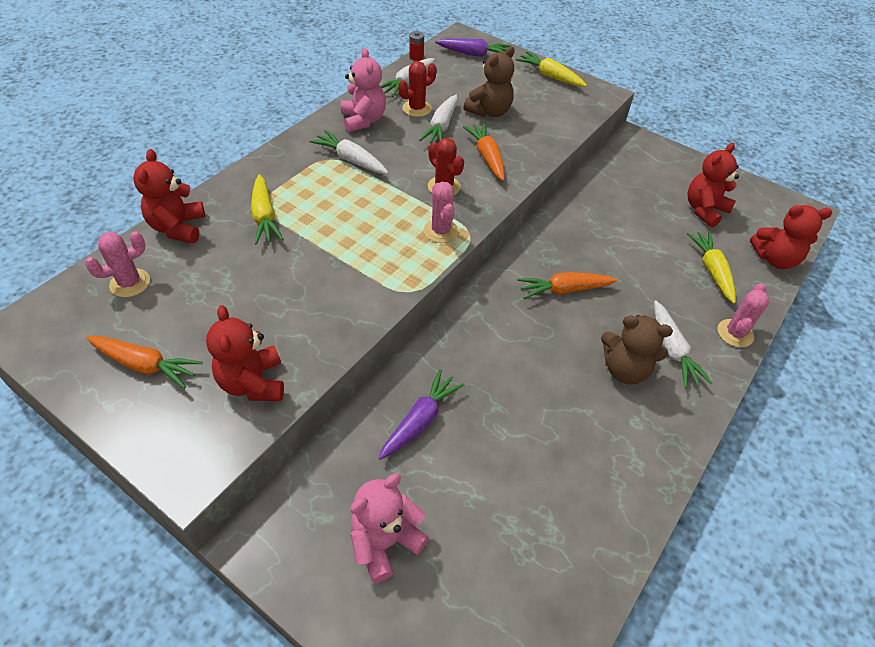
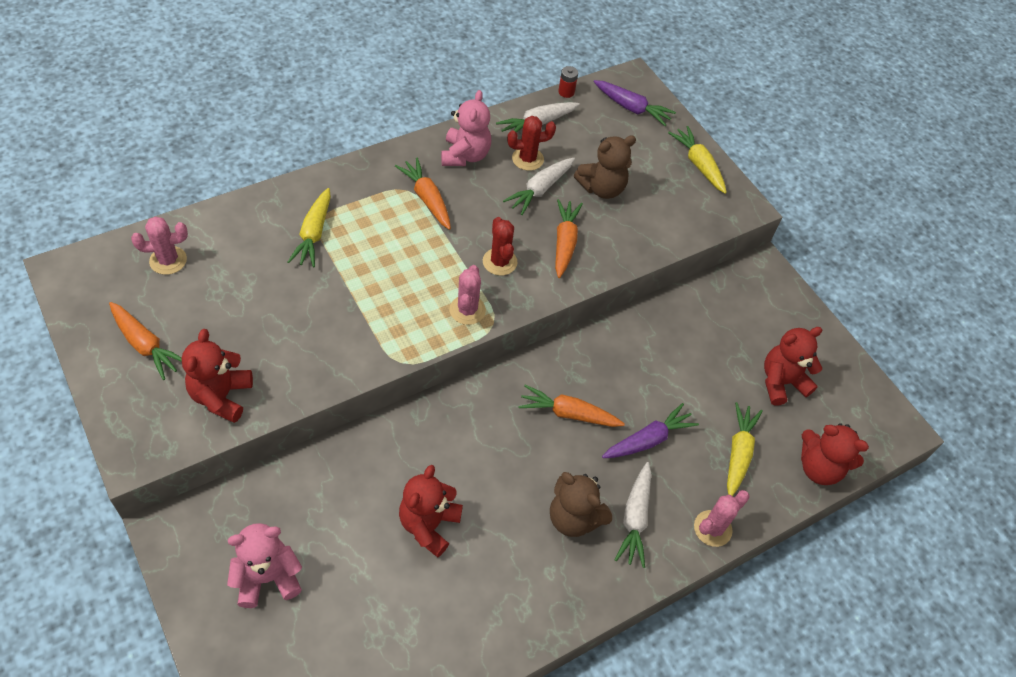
camera: 20 degrees right, 5 degrees up
(178, 228) = (233, 218): red teddy bear -> red teddy bear (429, 525)
(351, 160) = (427, 198): white carrot -> orange carrot
(420, 420) = (356, 486): purple carrot -> purple carrot (648, 440)

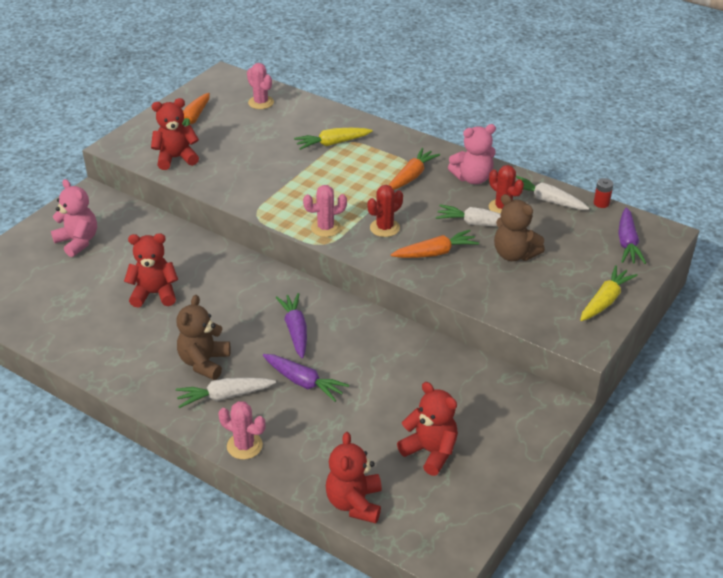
camera: 70 degrees right, 15 degrees down
(568, 413) = (295, 330): orange carrot -> purple carrot
(738, 453) = (331, 442): yellow carrot -> none

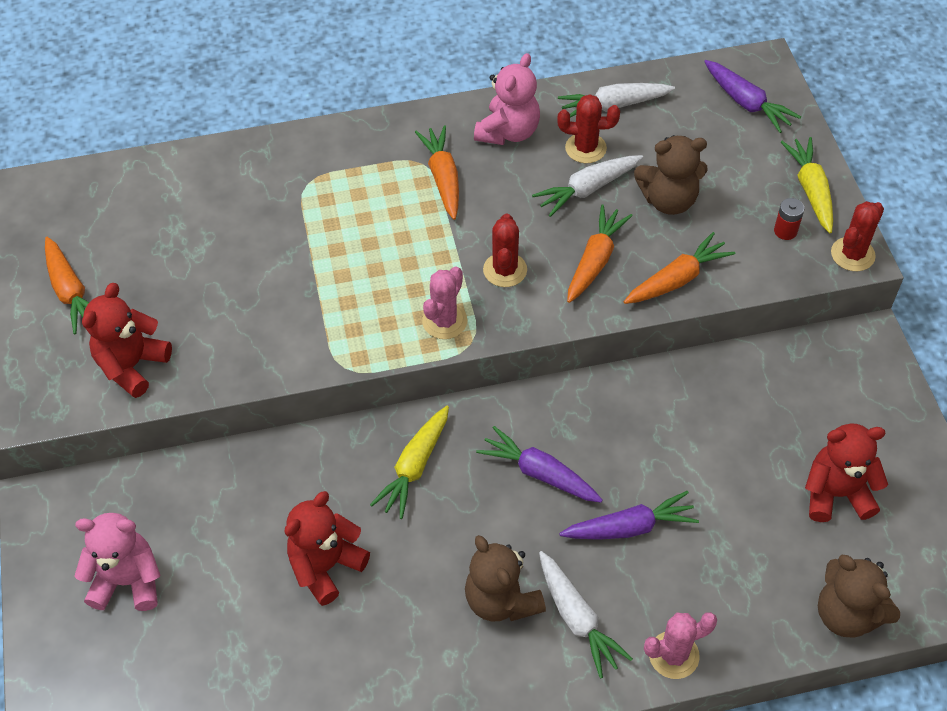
camera: 45 degrees left, 15 degrees up
(224, 396) = (577, 619): white carrot -> white carrot turned 60 degrees counterclockwise
(261, 102) = (125, 201): pink cactus -> none
(332, 143) = (295, 198): yellow carrot -> yellow carrot (414, 467)
(354, 503) = (847, 614): red teddy bear -> brown teddy bear
(466, 287) = (677, 279): none -> orange carrot
(585, 342) = (852, 254): none -> red cactus
(601, 203) = (666, 70): red battery -> red battery (785, 231)

